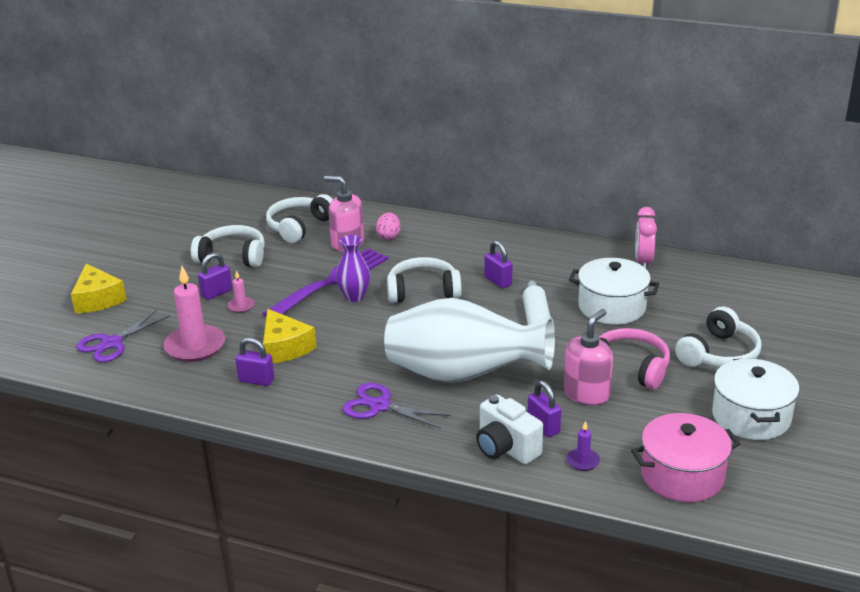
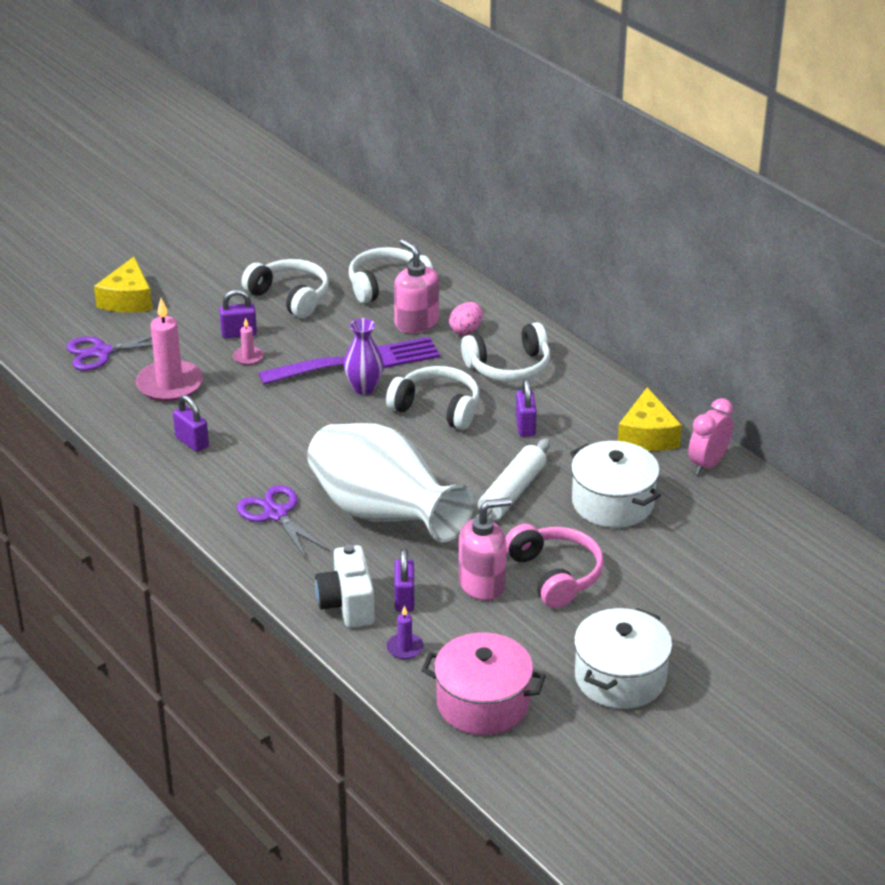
camera: 30 degrees right, 5 degrees up
(284, 347) = (247, 418): yellow cheese -> yellow cheese (647, 435)
(718, 354) = (666, 600): white headphones -> white headphones (509, 367)

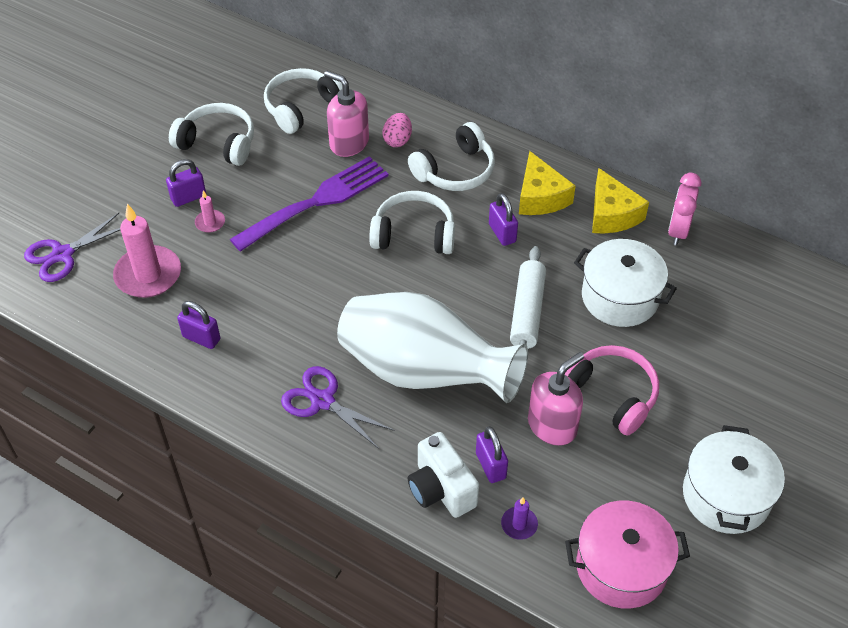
camera: 20 degrees left, 15 degrees up
(127, 299) = (61, 185): yellow cheese -> yellow cheese (540, 197)
(364, 388) = (336, 229): purple vase -> none

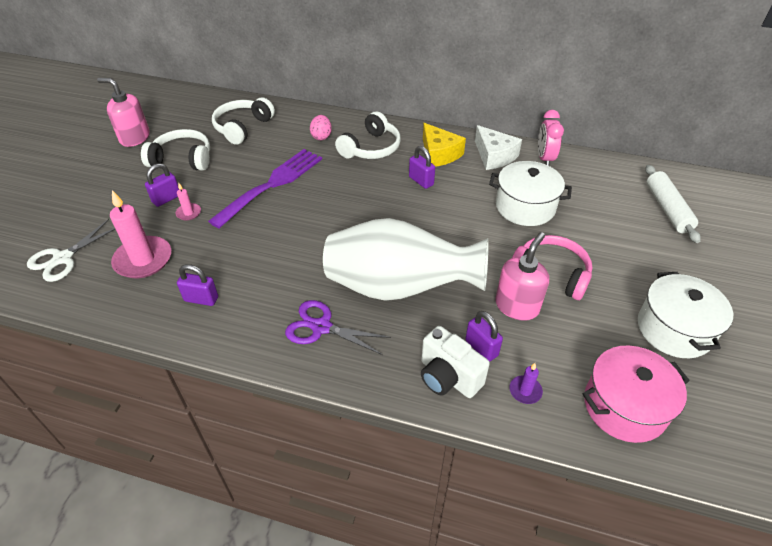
camera: 15 degrees left, 5 degrees down
(63, 254) = (63, 258): purple scissors -> white scissors
(349, 143) = (285, 144): pink soap dispenser -> pink soap dispenser (134, 138)
(414, 234) = (355, 193): white headphones -> none
(527, 312) = (461, 229): white rolling pin -> white rolling pin (667, 209)
(612, 214) = (494, 156): yellow cheese -> white cheese

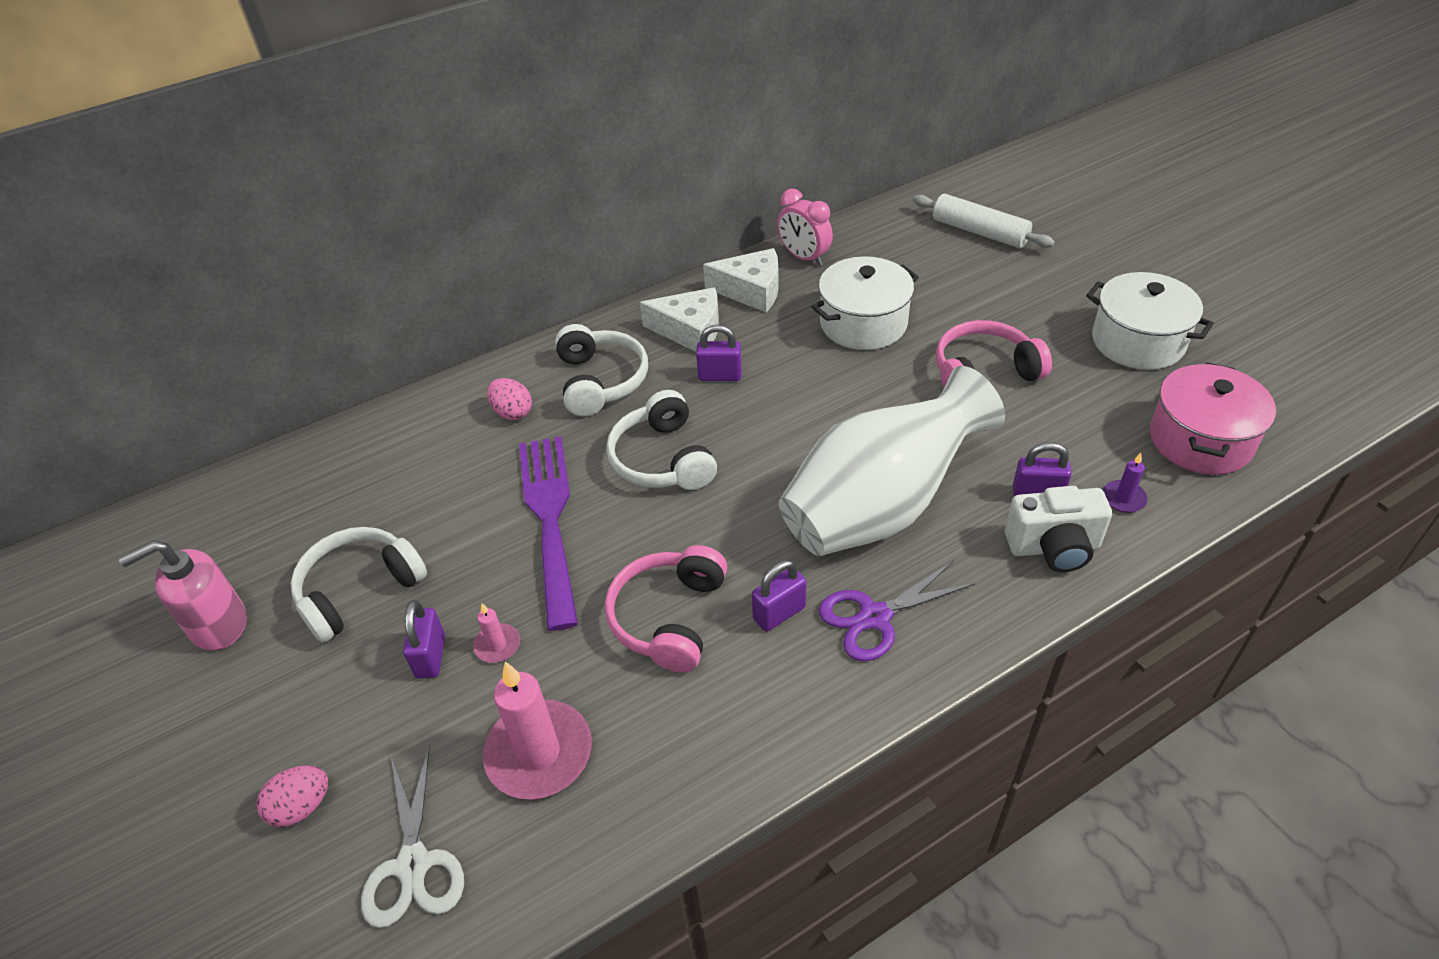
camera: 45 degrees left, 0 degrees up
(69, 212) = (302, 807): none -> pink egg
(201, 299) = (697, 720): purple padlock -> purple padlock (779, 613)
(243, 127) = (378, 481): white headphones -> white headphones (663, 459)
(252, 255) = (669, 617): none -> pink headphones
(439, 154) = (690, 330): yellow cheese -> white cheese
(517, 306) = (1004, 428): pink soap dispenser -> none

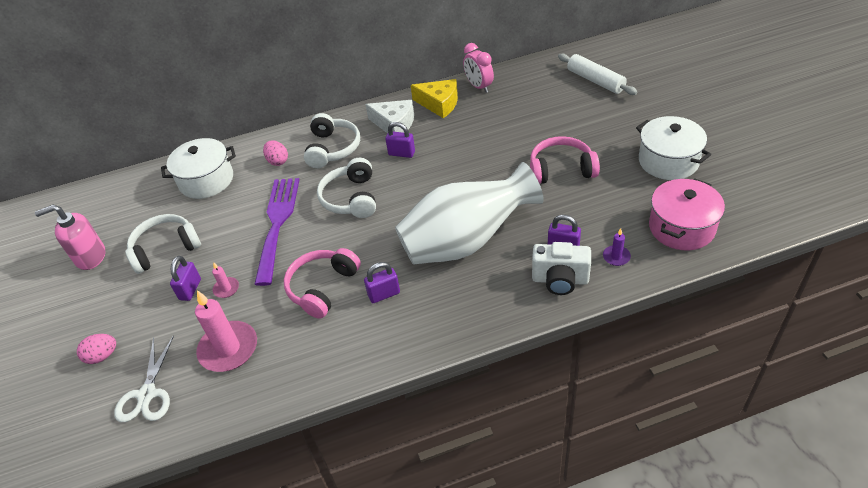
camera: 15 degrees right, 0 degrees up
(751, 291) = (439, 104): white cheese -> yellow cheese
(863, 323) = (499, 131): white pot -> white pot (206, 180)
(875, 617) = (437, 304): purple scissors -> none

